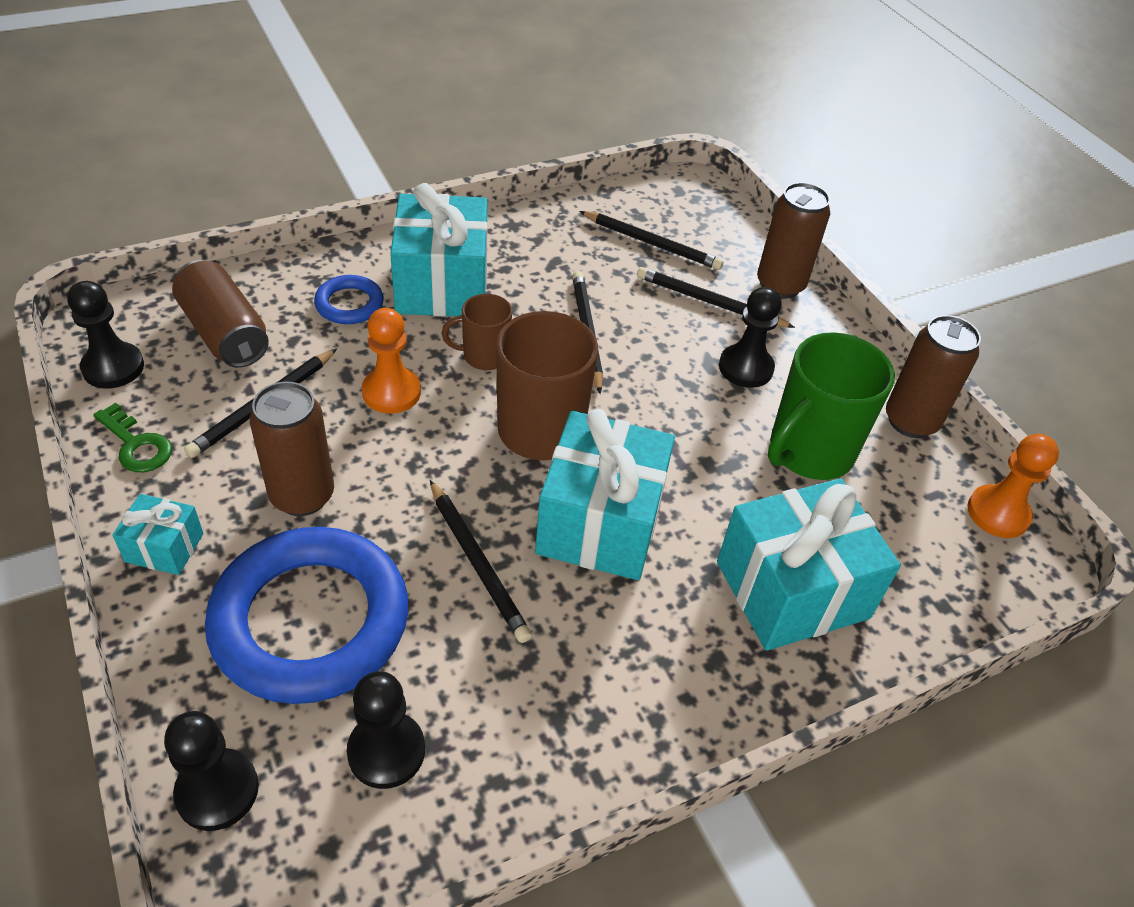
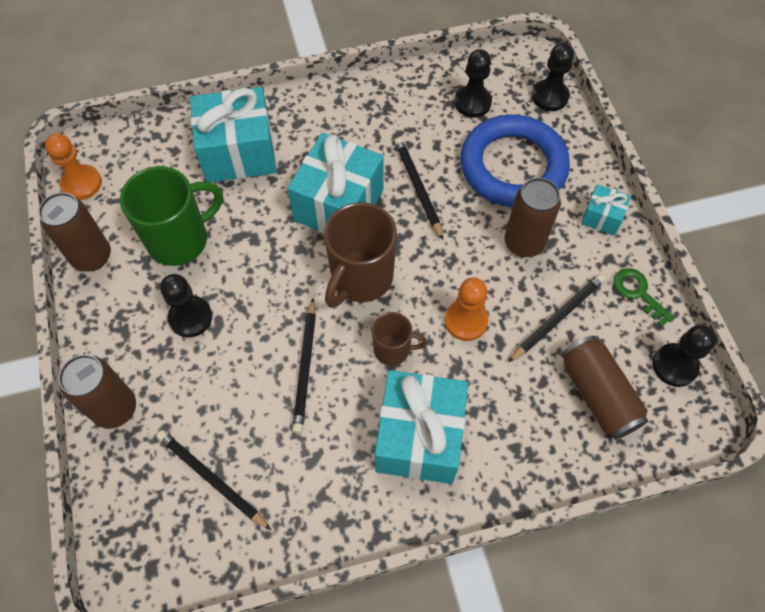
camera: 165 degrees left, 15 degrees up
(349, 304) = (499, 419): blue ring -> none
(710, 302) = (188, 393): black pencil -> none

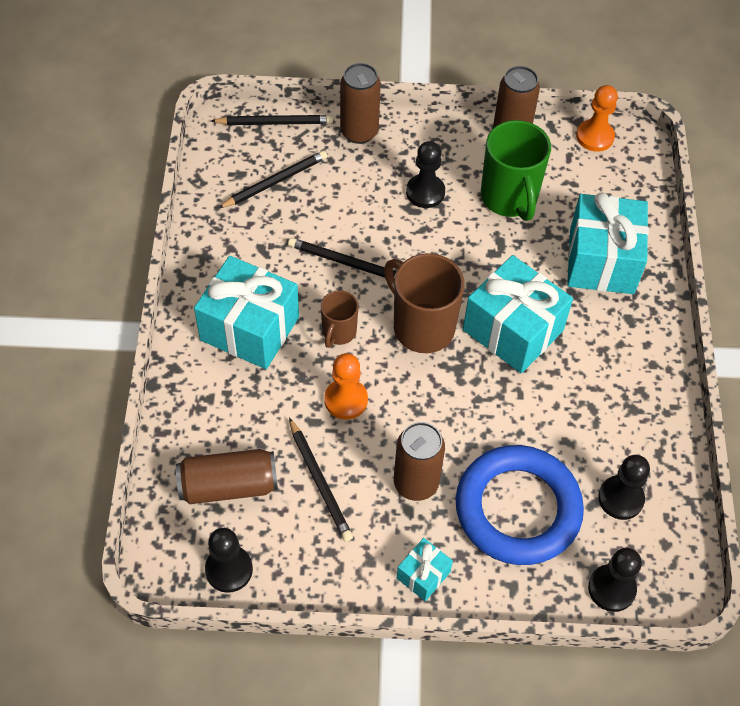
camera: 105 degrees right, 5 degrees down
(418, 188) = (514, 406): black pencil -> black pencil (274, 123)
(638, 293) = (320, 571): green key -> none

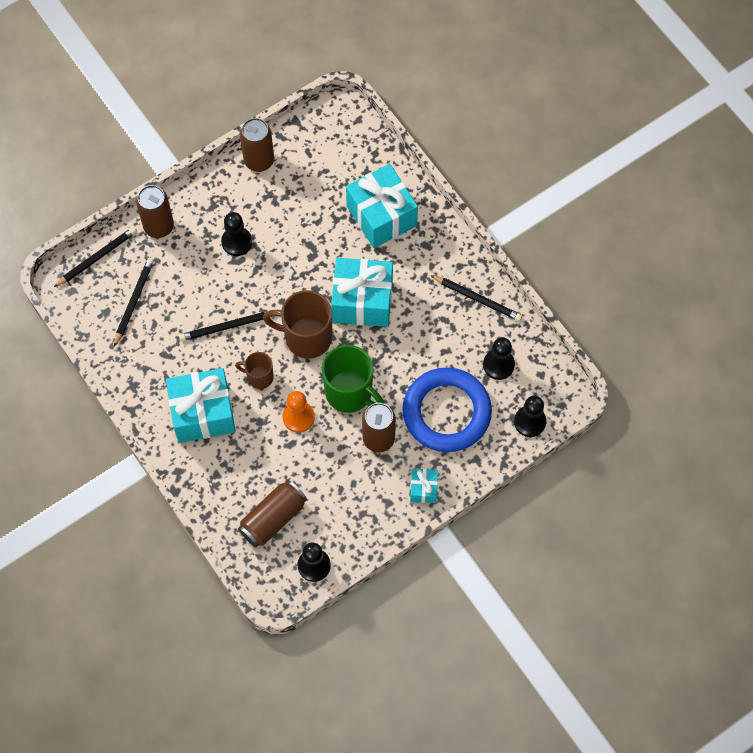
camera: 35 degrees left, 10 degrees up
(319, 482) = (323, 478): black pencil -> black pencil (477, 299)
(338, 332) = (259, 377): brown mug -> brown mug turned 120 degrees clockwise
(509, 198) = (293, 209): green mug -> green mug (350, 393)
(595, 137) = (314, 125): orange pawn -> none

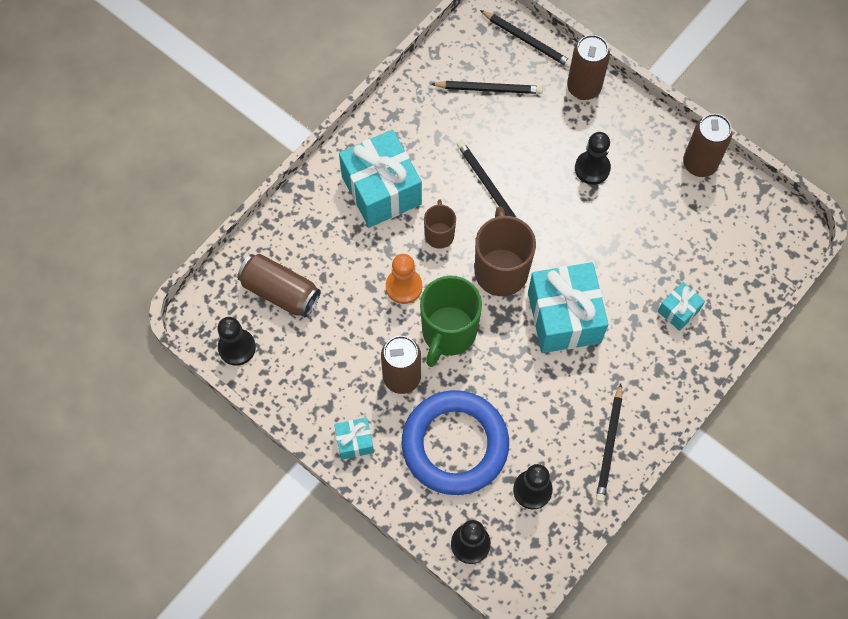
camera: 75 degrees right, 0 degrees up
(381, 216) = (678, 310): turquoise gift -> turquoise gift, size x0.48

